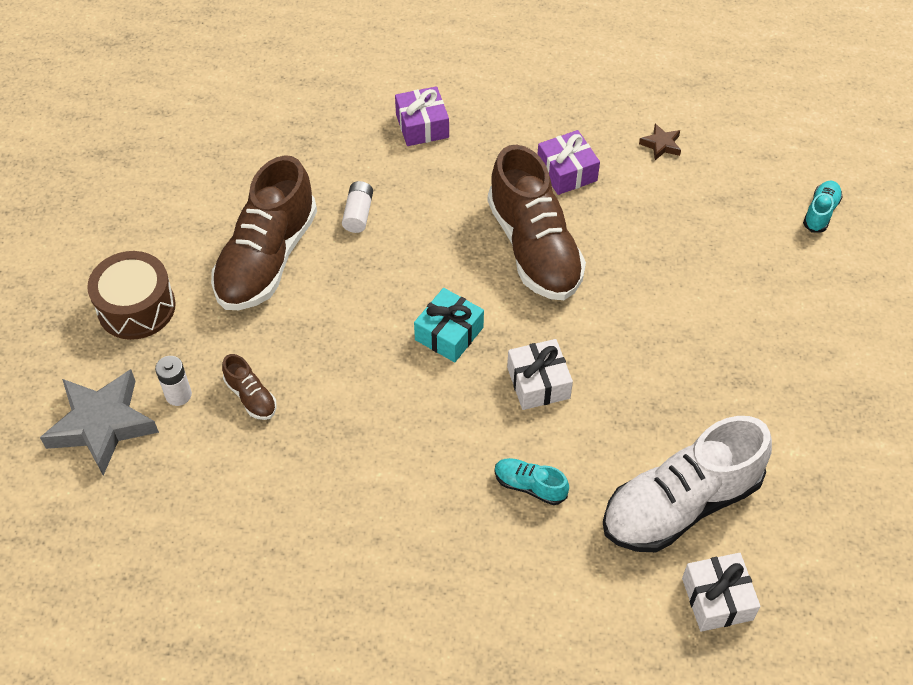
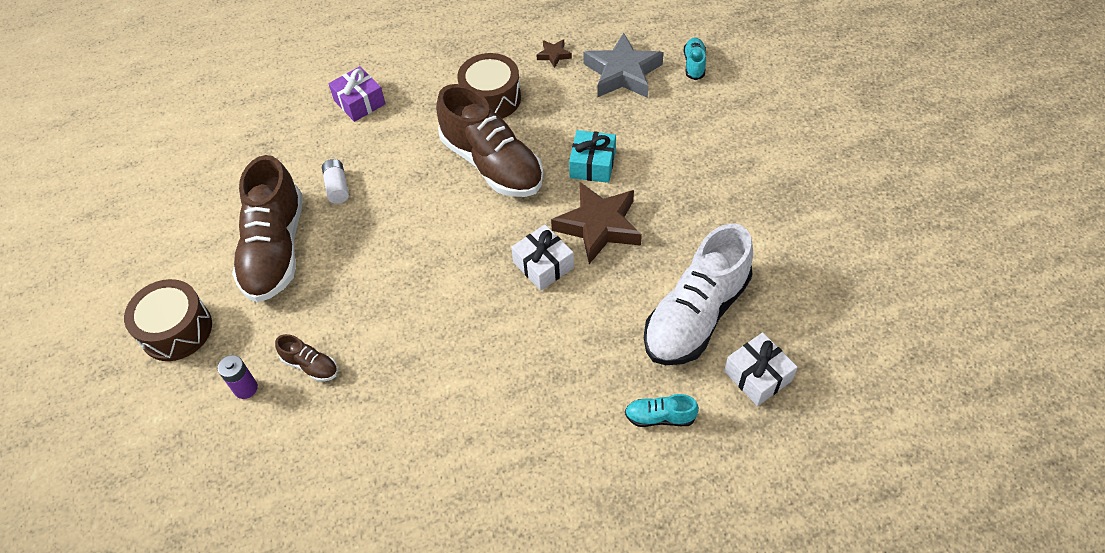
camera: 20 degrees left, 0 degrees up
(102, 424) = (187, 439): grey star -> grey star (622, 73)
(178, 395) = (245, 388): white battery -> purple battery
(449, 333) = (454, 253): turquoise gift -> turquoise gift (592, 164)
(530, 486) = (574, 347): turquoise shoe -> turquoise shoe (660, 417)
(567, 172) = (491, 98): purple gift -> brown drum
(619, 362) = (598, 226): none -> brown star

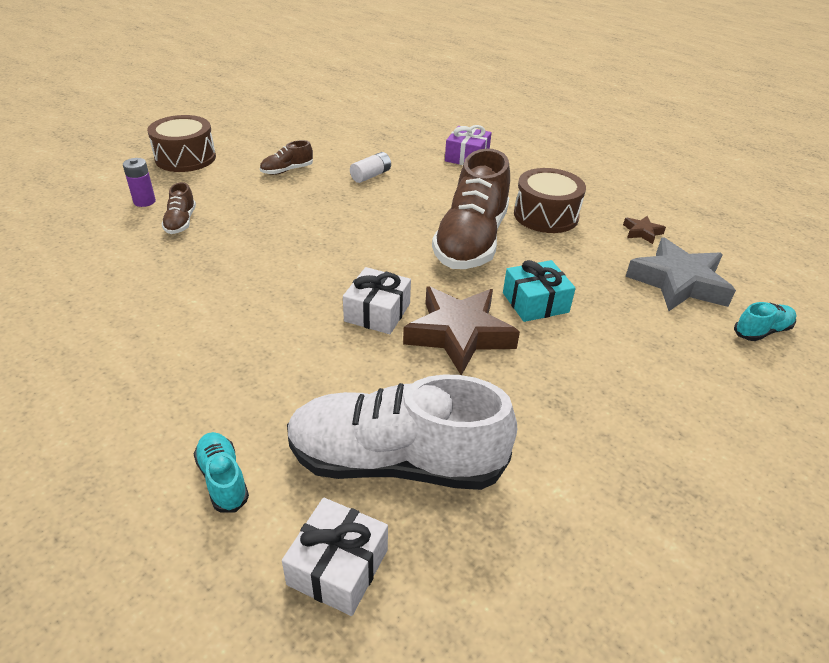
camera: 55 degrees right, 15 degrees down
(275, 249) = (287, 170): brown shoe -> brown shoe, size x0.43

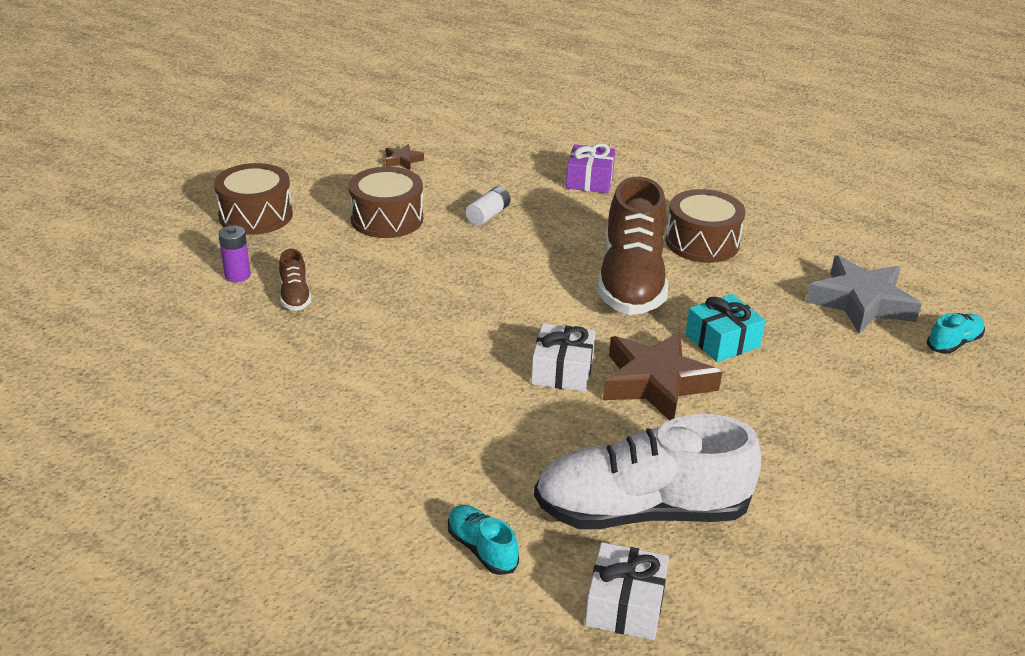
camera: 10 degrees left, 5 degrees down
(287, 170) = (387, 219): brown shoe -> brown drum
(642, 232) = (810, 251): brown star -> brown star (403, 160)

